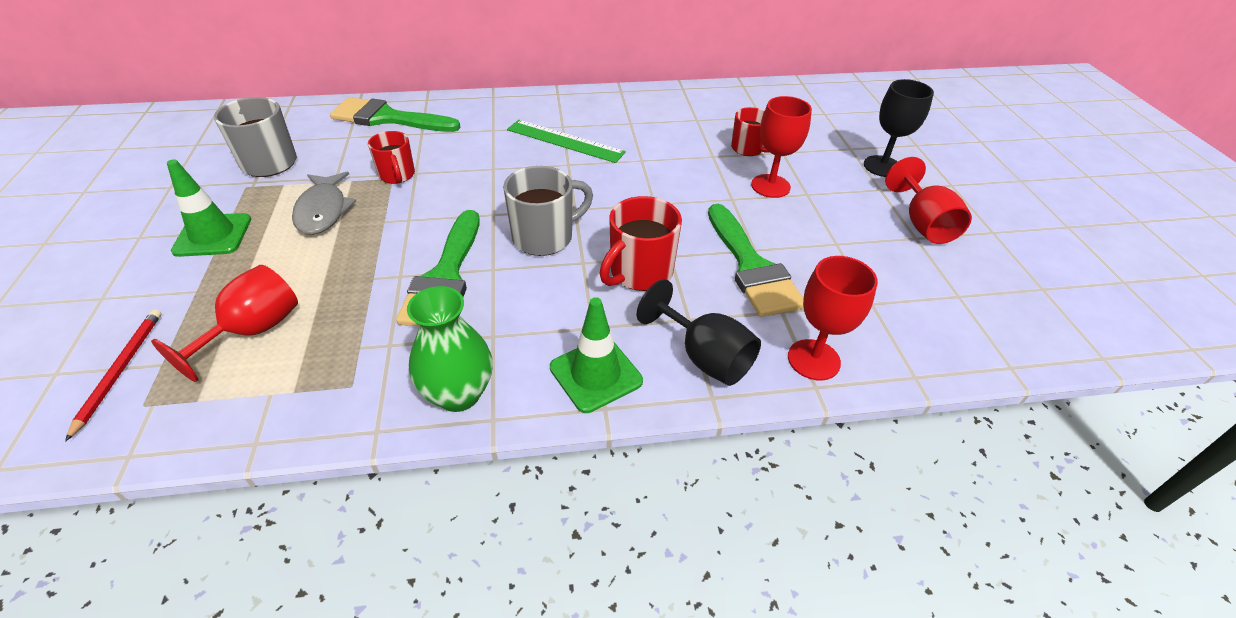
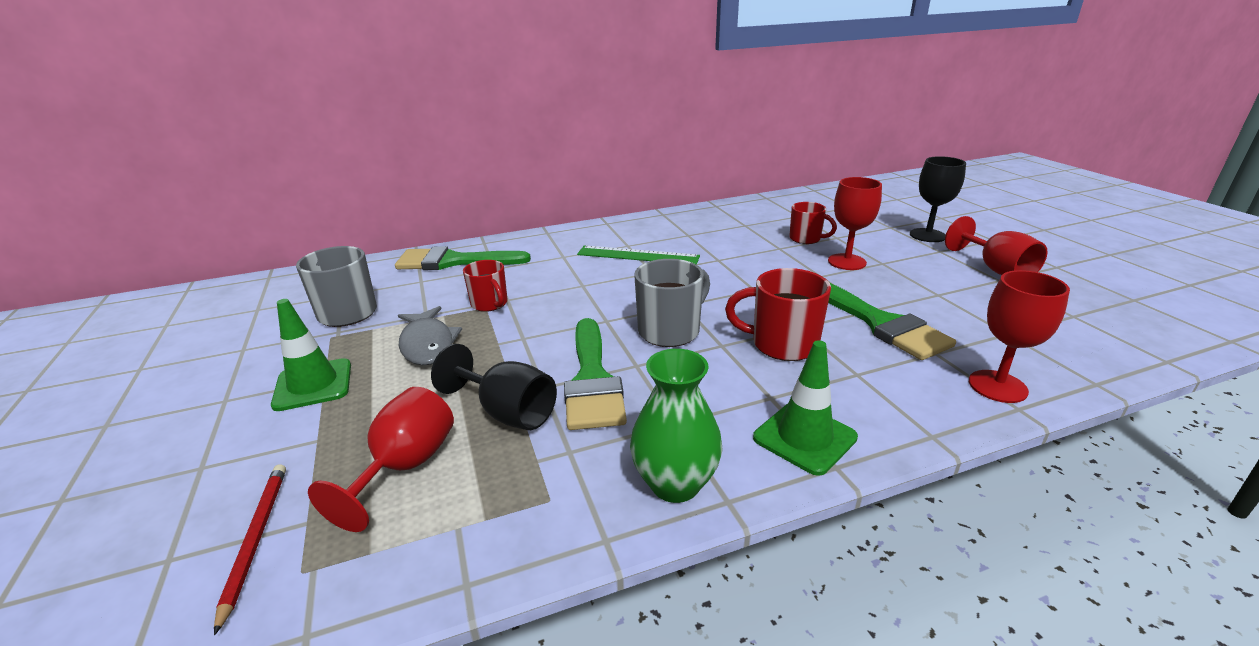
camera: 10 degrees left, 15 degrees down
(639, 273) = (782, 344): red mug -> red mug turned 75 degrees clockwise
(704, 357) = (897, 403): black goblet -> black goblet (507, 412)

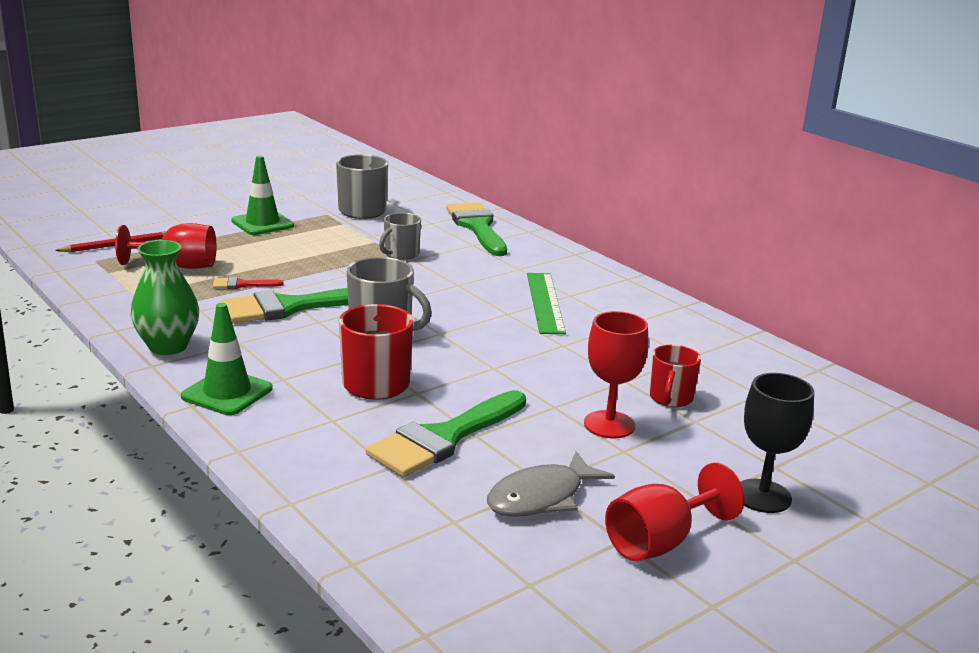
camera: 70 degrees right, 5 degrees down
(428, 344) = (326, 245): grey fish -> grey fish (541, 497)
(490, 304) = (400, 254): red mug -> grey mug
(507, 412) = (242, 285): black goblet -> red brush
(997, 386) = (329, 496): red goblet -> none

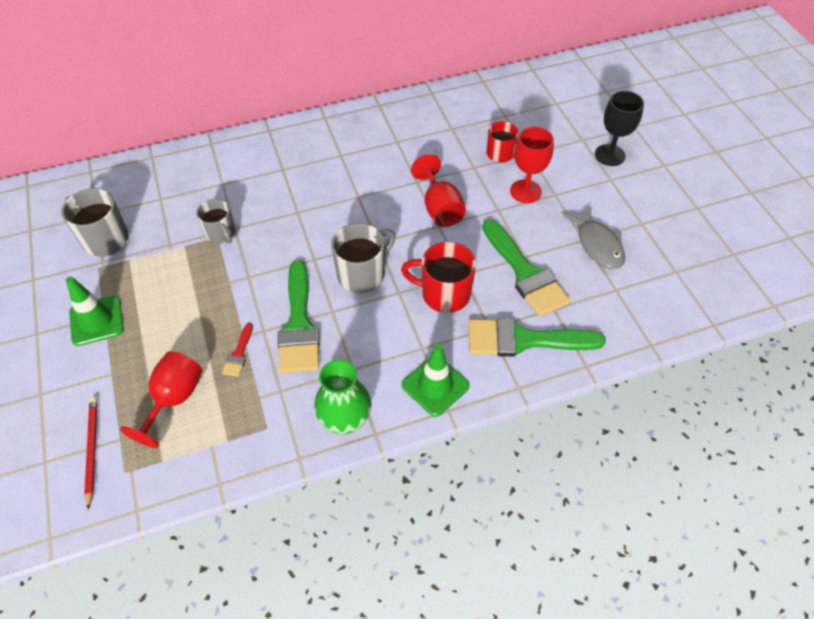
camera: 70 degrees left, 30 degrees up
(477, 227) = (186, 172): green brush -> green brush (523, 340)
(545, 302) = (348, 171): green ruler -> none
(659, 542) = (645, 209): red goblet -> red goblet (440, 208)

